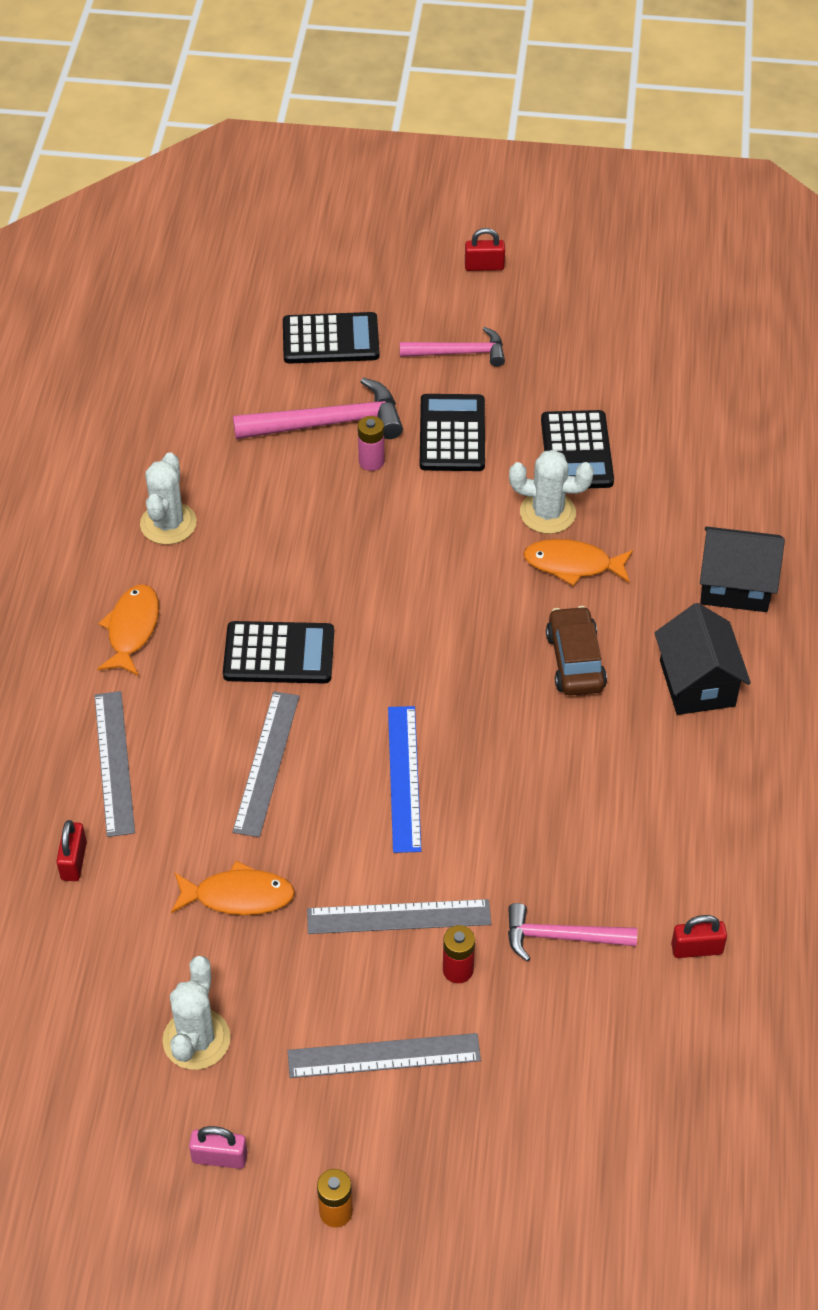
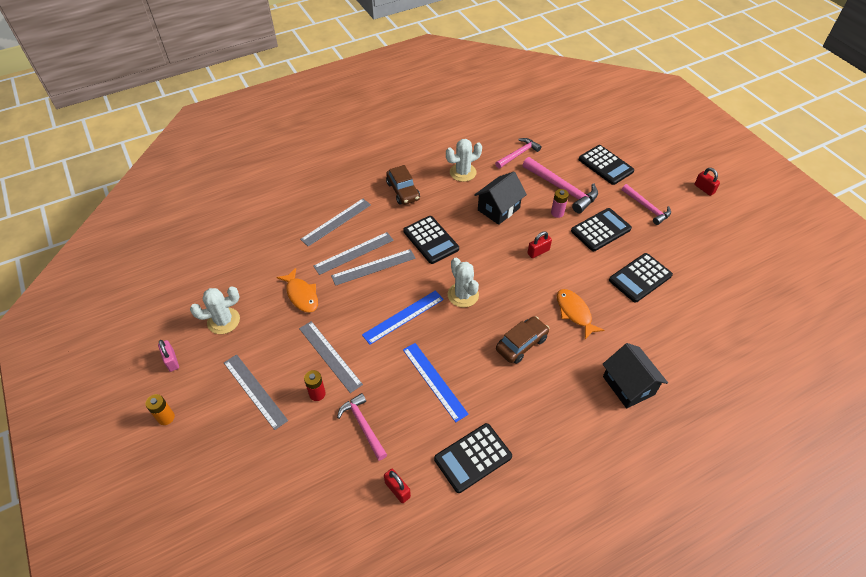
camera: 55 degrees right, 0 degrees up
(74, 861) = (282, 236): red padlock -> red padlock (538, 252)
(132, 629) = (403, 191): orange fish -> brown car
(199, 427) = (518, 154): none -> pink hammer
(211, 774) = (354, 253): none -> grey ruler
(547, 513) = (594, 287): white cactus -> white cactus (463, 295)
(554, 804) = (434, 381): none -> blue ruler
(697, 683) = (554, 401): black house -> black house (498, 209)
(713, 830) = (473, 458): none -> black calculator

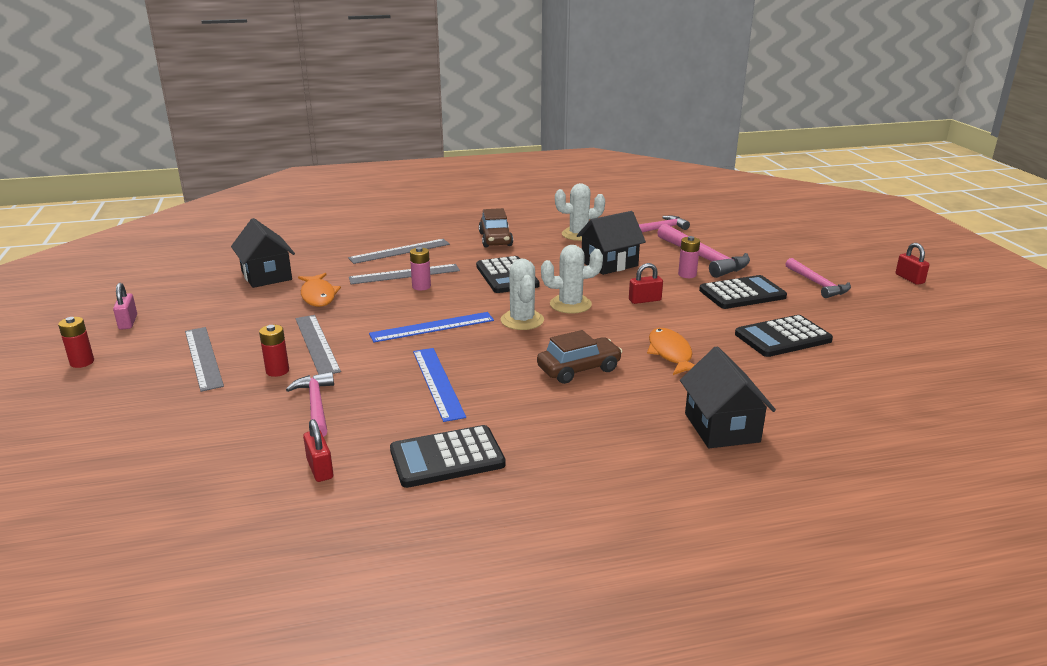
camera: 15 degrees right, 25 degrees down
(166, 417) = (82, 362): orange battery -> red battery
(223, 321) = (212, 302): white cactus -> white cactus (570, 304)
(247, 276) = (266, 276): none -> black house
(373, 267) = (421, 286): grey ruler -> pink battery
(605, 165) = (772, 248): black calculator -> none

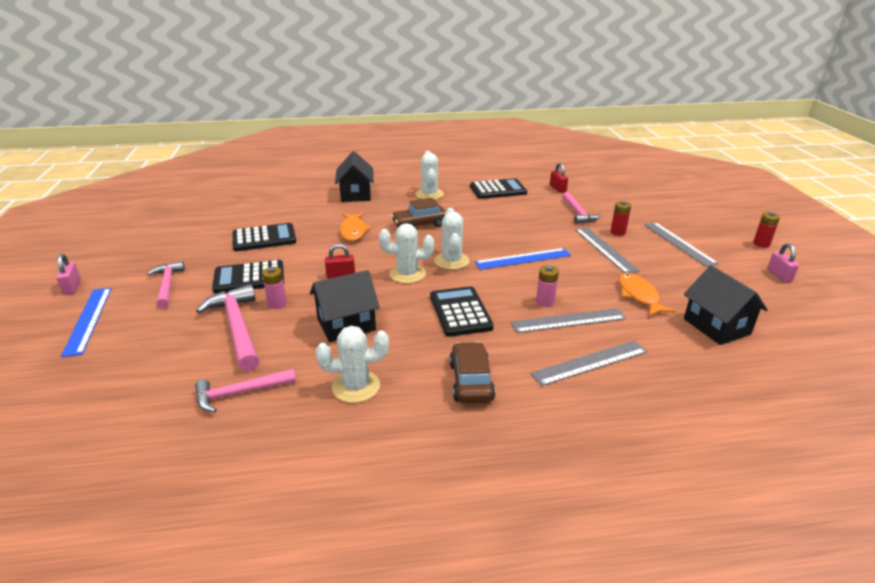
camera: 175 degrees left, 5 degrees up
(438, 383) = (510, 221): blue ruler -> blue ruler (88, 320)
(583, 436) = (429, 194): none -> white cactus
(909, 279) = (72, 287): red padlock -> pink padlock

